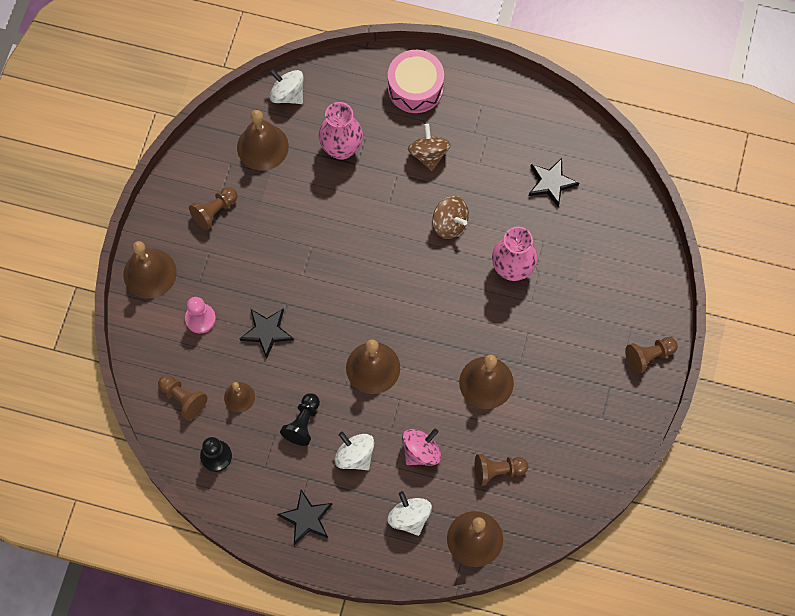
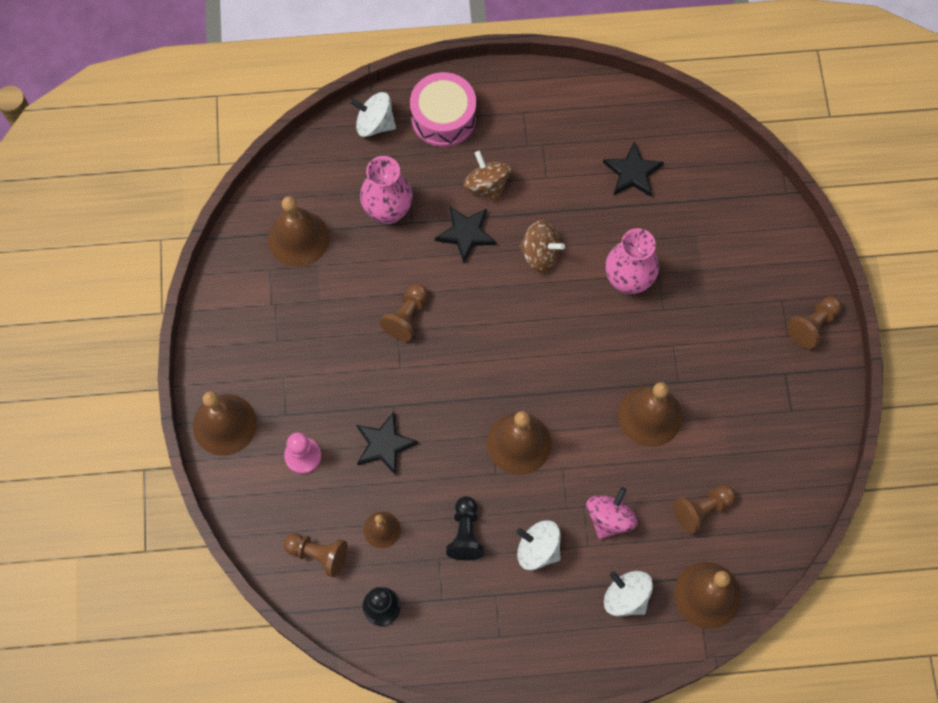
camera: 20 degrees left, 0 degrees up
(214, 211) = (272, 329): brown pawn -> brown pawn (406, 317)
(287, 94) = (304, 171): white spinning top -> white spinning top (375, 124)
(306, 518) = (512, 641): black star -> black star (466, 234)

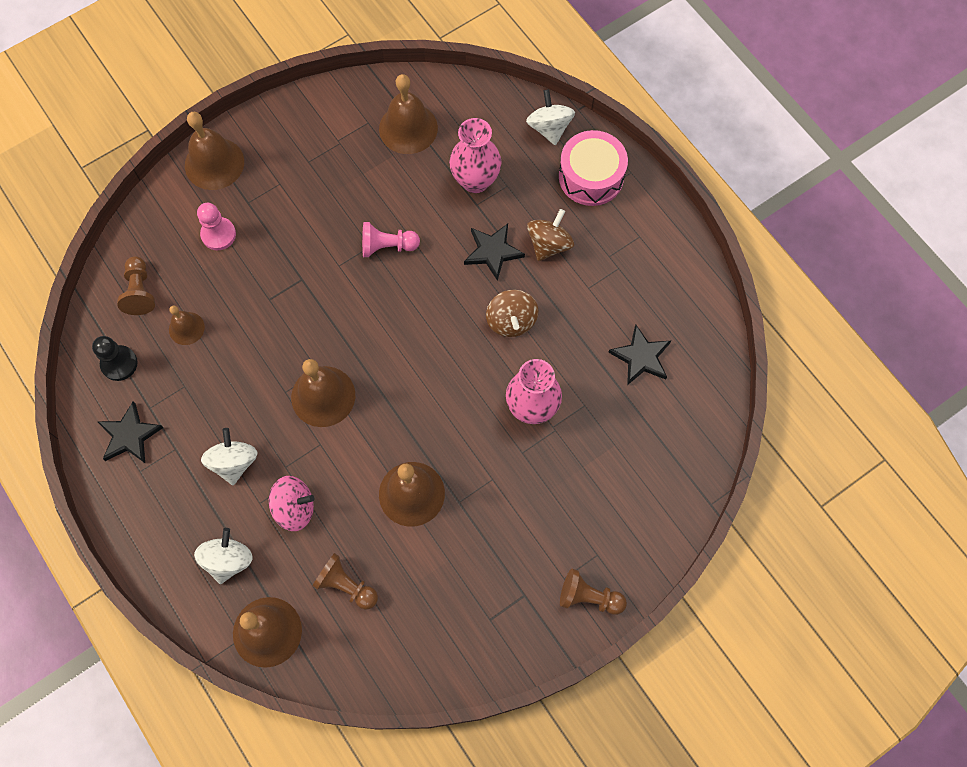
camera: 60 degrees right, 0 degrees up
(384, 444) = (262, 290): black star -> black star (130, 435)
(406, 317) = (387, 246): brown pawn -> pink pawn
(465, 533) = (217, 395): black pawn -> none

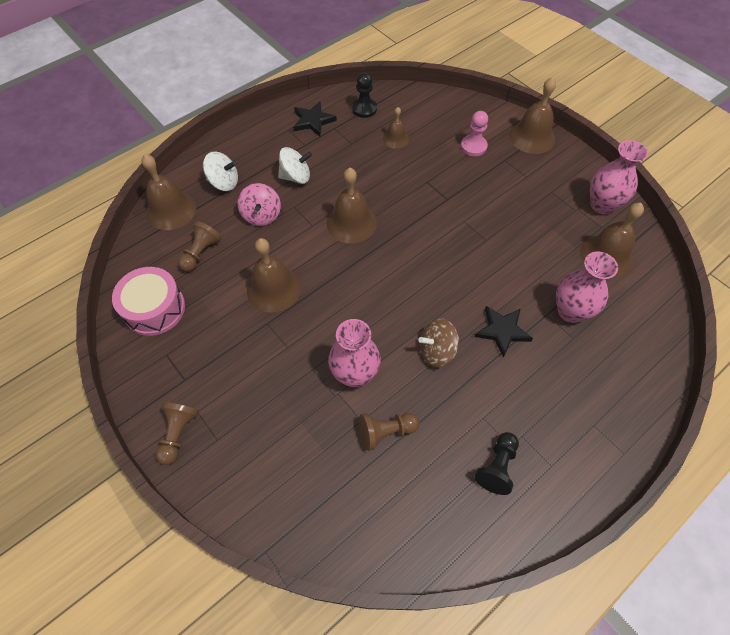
camera: 85 degrees right, 10 degrees down
(140, 291) = (419, 111): brown pawn -> brown pawn (386, 432)
(337, 114) = (602, 205): none -> pink vase
(387, 246) = (489, 251): pink pawn -> none
(549, 128) = (648, 370): white spinning top -> none
(549, 244) = (521, 378): brown spinning top -> none
(591, 176) = (606, 413): pink drum -> pink drum (154, 309)
(639, 284) = (497, 466): none -> black pawn
(641, 357) = (417, 472): black star -> none

